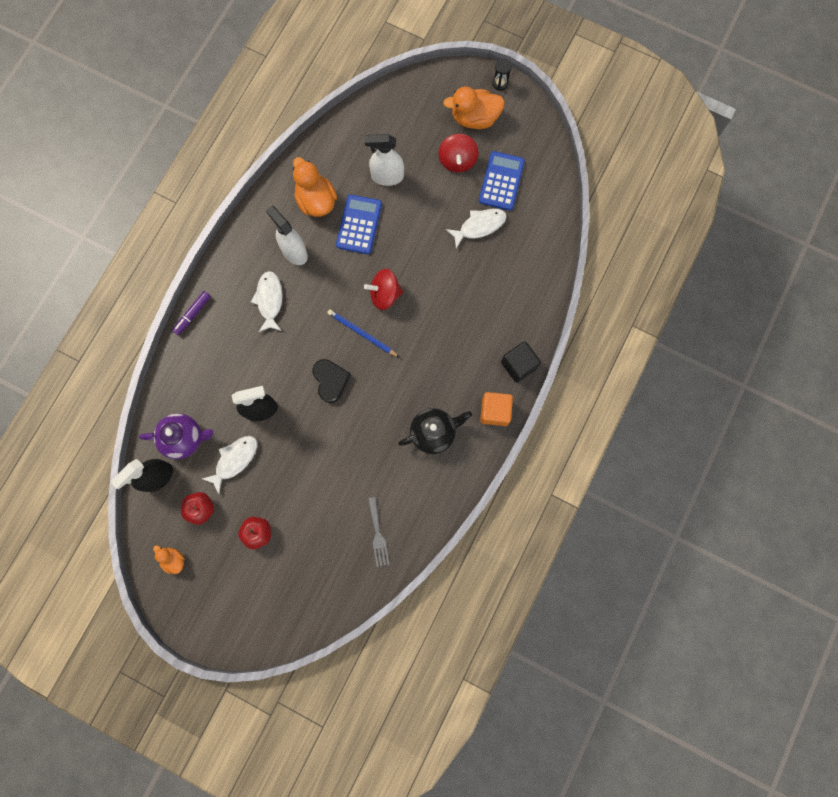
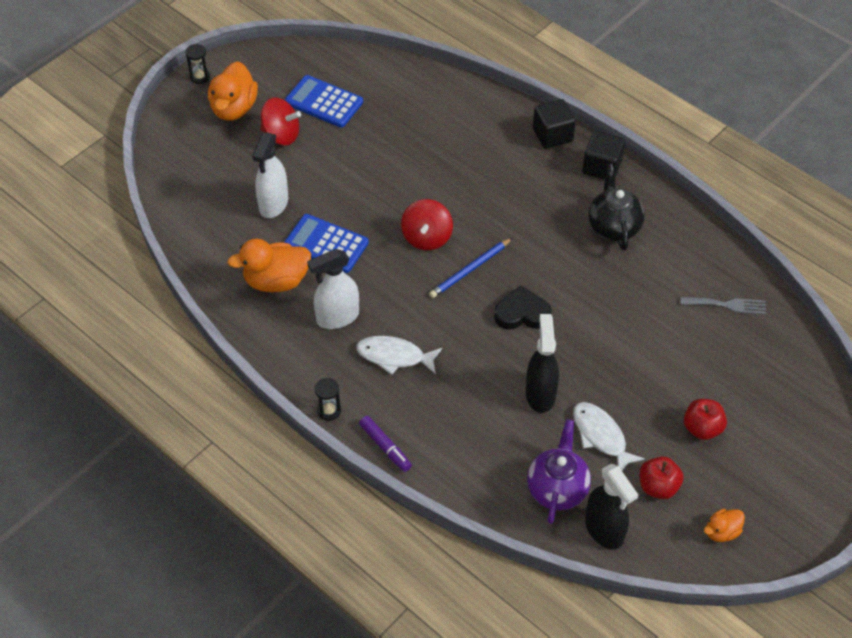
camera: 75 degrees left, 25 degrees down
(214, 269) = (329, 410): none -> black hourglass
(479, 226) = (372, 133): white fish -> none
(494, 411) = (602, 167): orange cube -> black cube

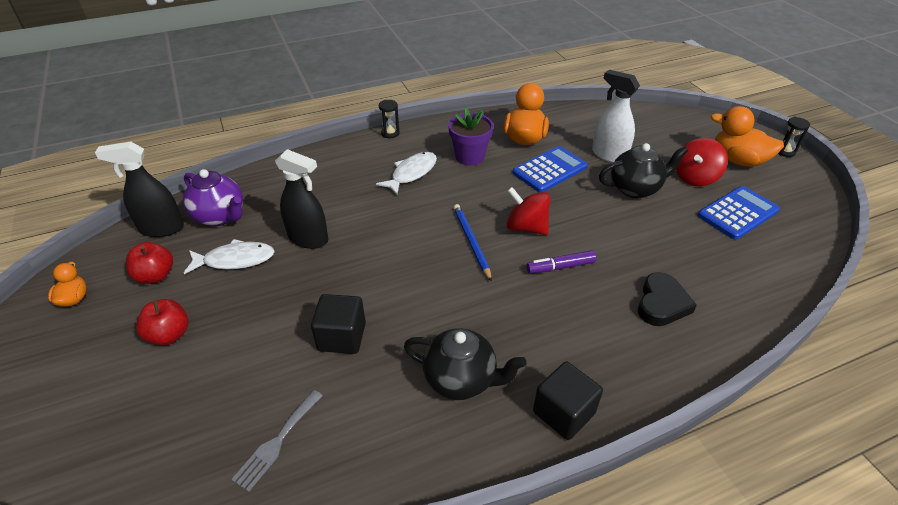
camera: 115 degrees right, 10 degrees down
(323, 174) = (635, 189): none -> black teapot
(337, 317) = (470, 157): white spray bottle -> purple flower pot
(385, 447) = (339, 148): purple marker -> purple marker (560, 267)
(522, 313) = (399, 258): black heart -> black heart (661, 303)
(552, 135) = (639, 383): black cube -> black cube (342, 337)

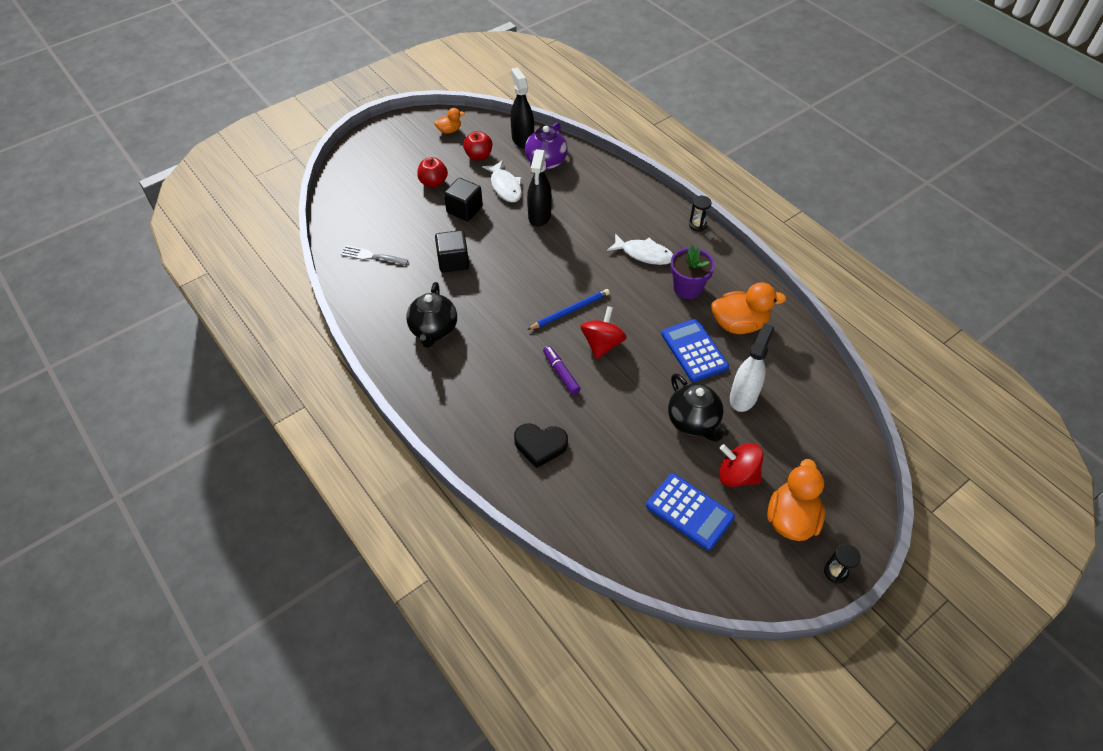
camera: 75 degrees right, 10 degrees up
(549, 170) = (694, 350): blue calculator -> blue calculator turned 150 degrees counterclockwise
(563, 413) = (420, 389): black cube -> black cube (464, 210)

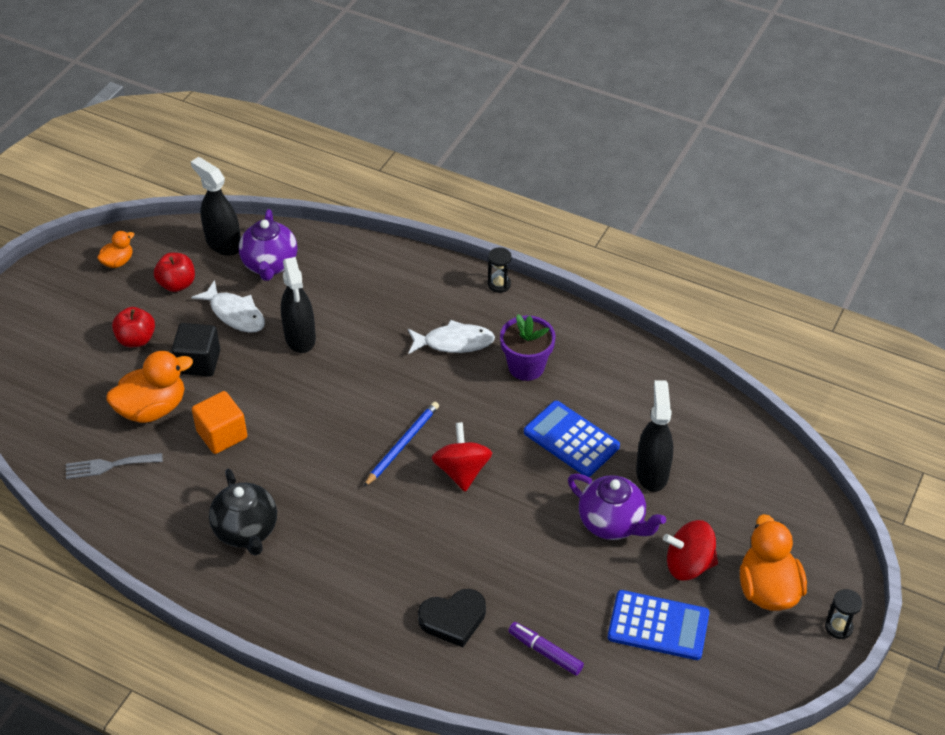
camera: 25 degrees left, 5 degrees down
(453, 261) = (222, 434): black cube -> orange cube
(561, 373) = (432, 524): purple marker -> purple marker (545, 652)
(693, 422) = (612, 523): black teapot -> purple teapot
(739, 324) = (606, 389): orange duck -> orange duck (152, 408)
(743, 396) = (652, 472): white spray bottle -> black spray bottle

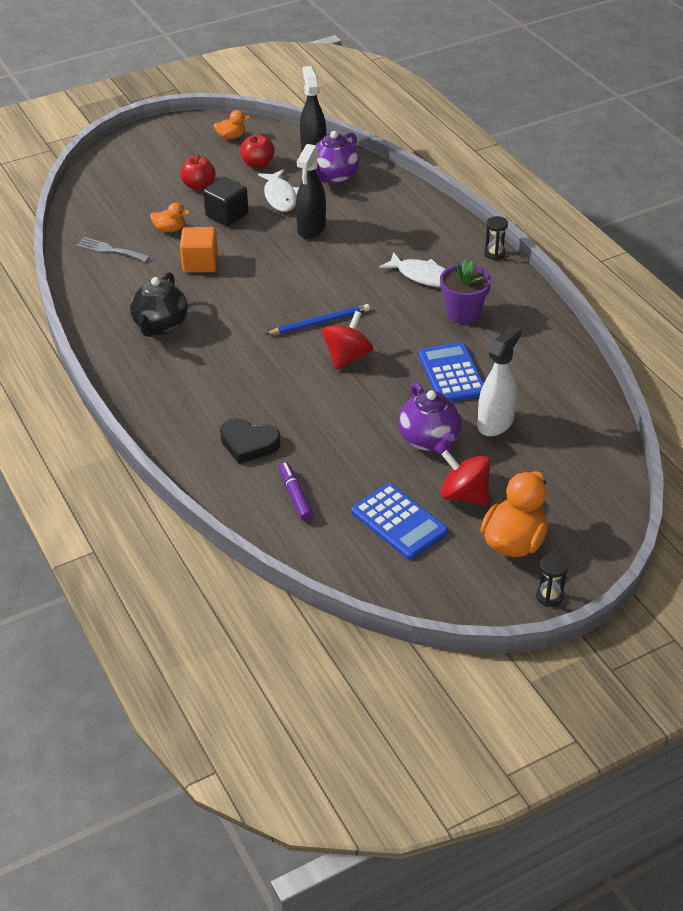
camera: 35 degrees right, 5 degrees down
(152, 408) = (170, 229): orange duck -> orange duck, size x0.53
(652, 472) = (495, 423): black spray bottle -> white spray bottle

